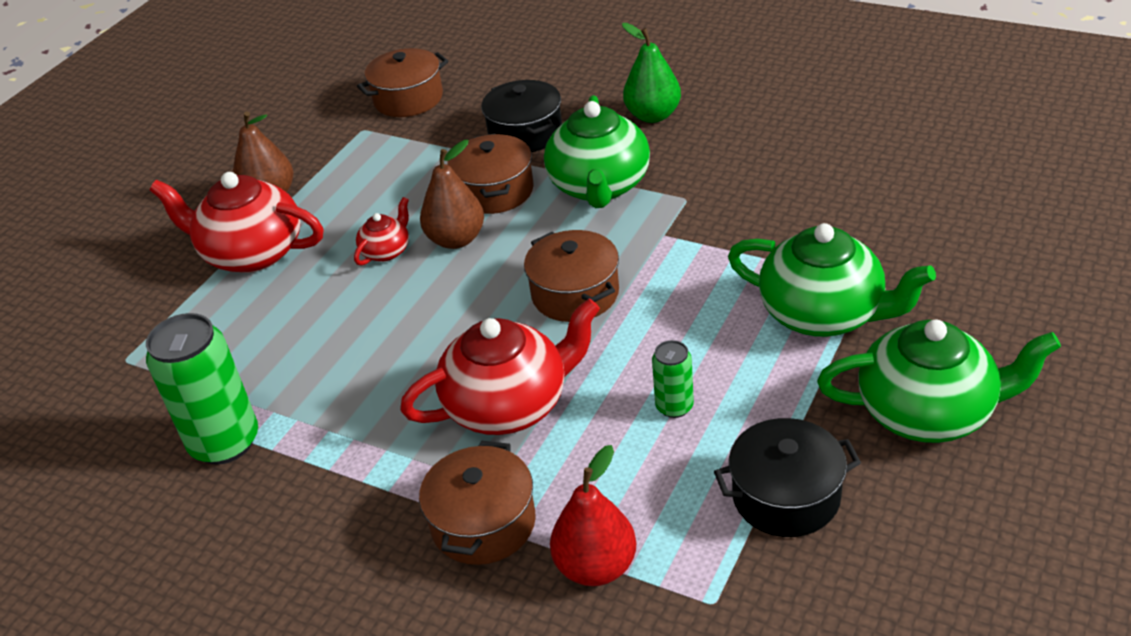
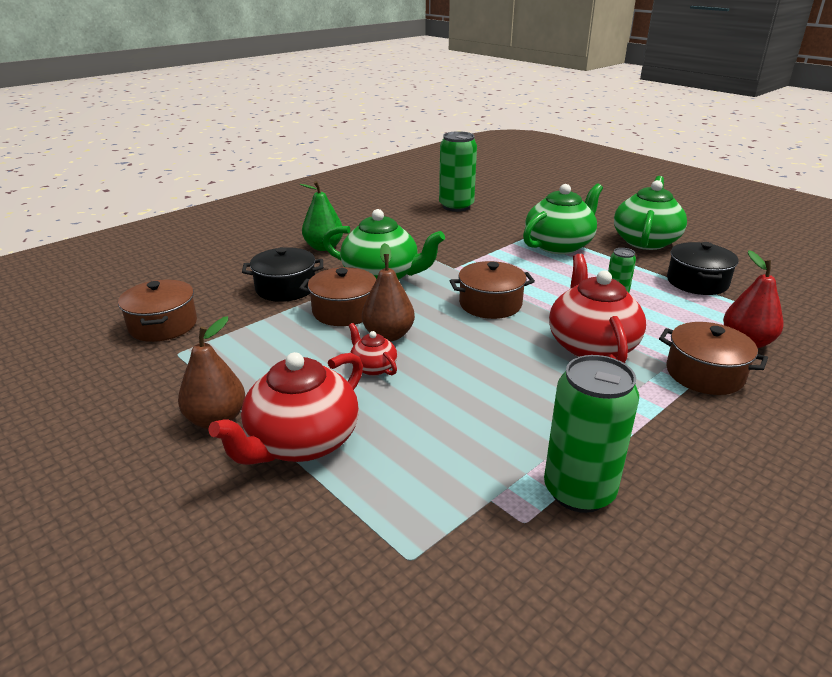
camera: 75 degrees left, 10 degrees down
(901, 172) = (456, 206): none -> green can

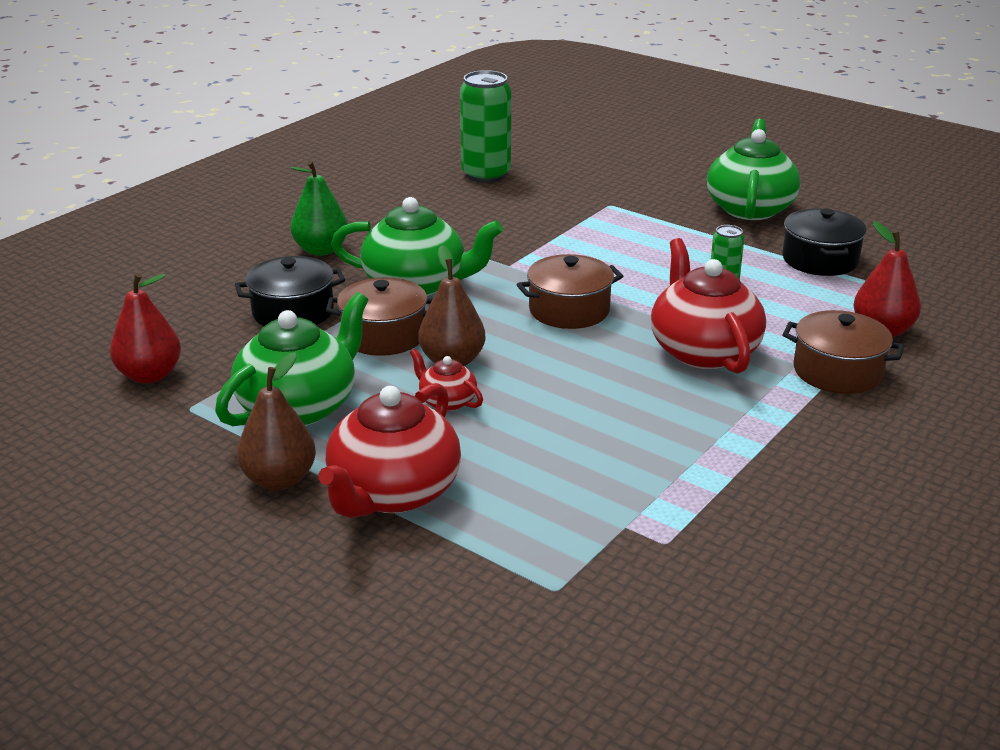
camera: 10 degrees left, 0 degrees up
(163, 325) = (150, 375): brown pot -> red pear
(559, 245) = (639, 223): green teapot -> green teapot (299, 407)
(579, 491) = (716, 508): green can -> none

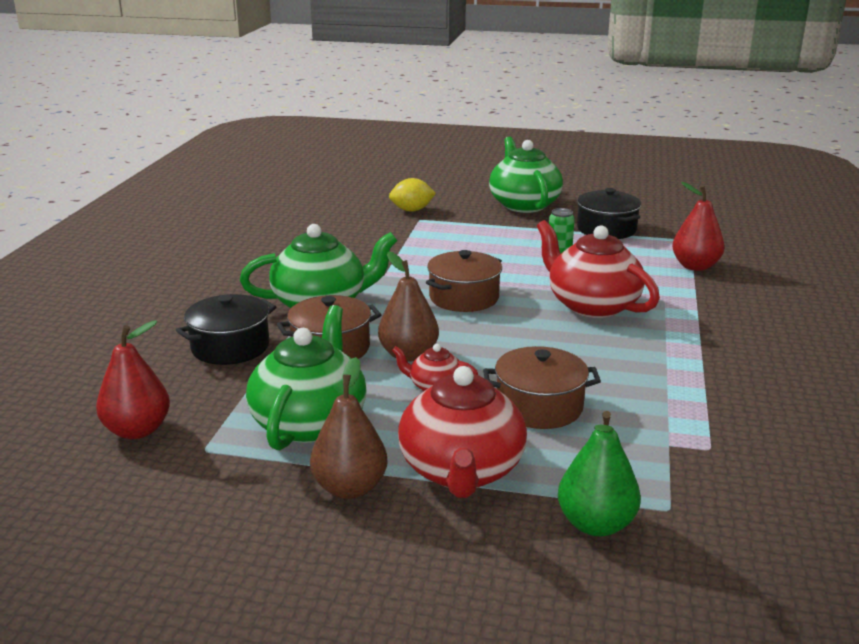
camera: 25 degrees left, 5 degrees down
(321, 250) = (210, 293): green pear -> green pear (595, 524)
(486, 174) = (300, 214): green can -> none
(611, 191) = (412, 210): none -> yellow lemon
(837, 371) = (696, 299): brown pot -> brown pot (539, 407)

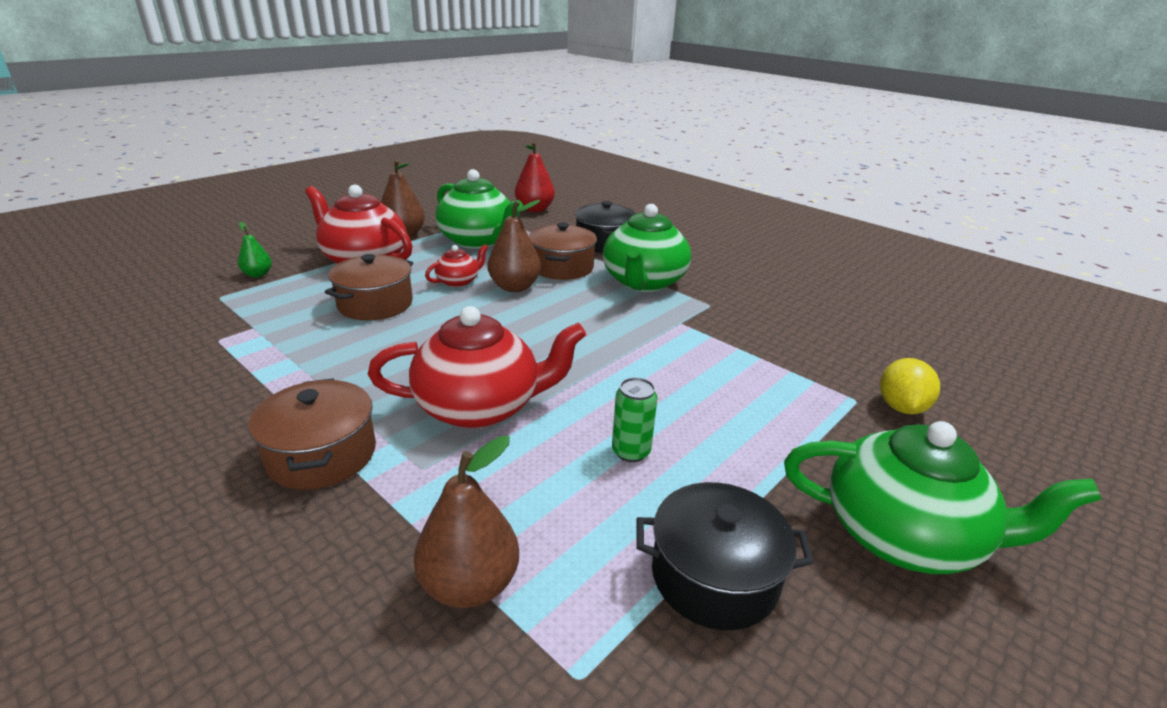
camera: 120 degrees right, 5 degrees up
(464, 298) = (586, 343): brown pot -> brown pot (322, 454)
(595, 524) = (258, 274): green pear -> green pear, size x0.58
(695, 266) = (470, 584): red pear -> brown pear

